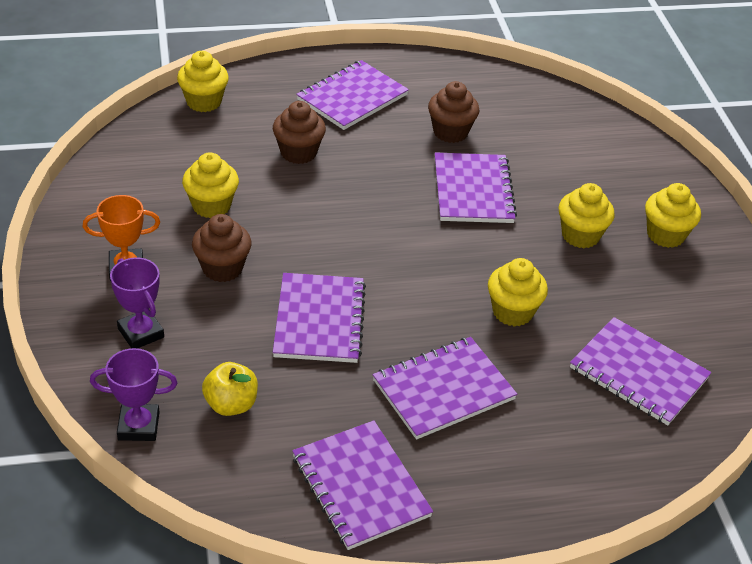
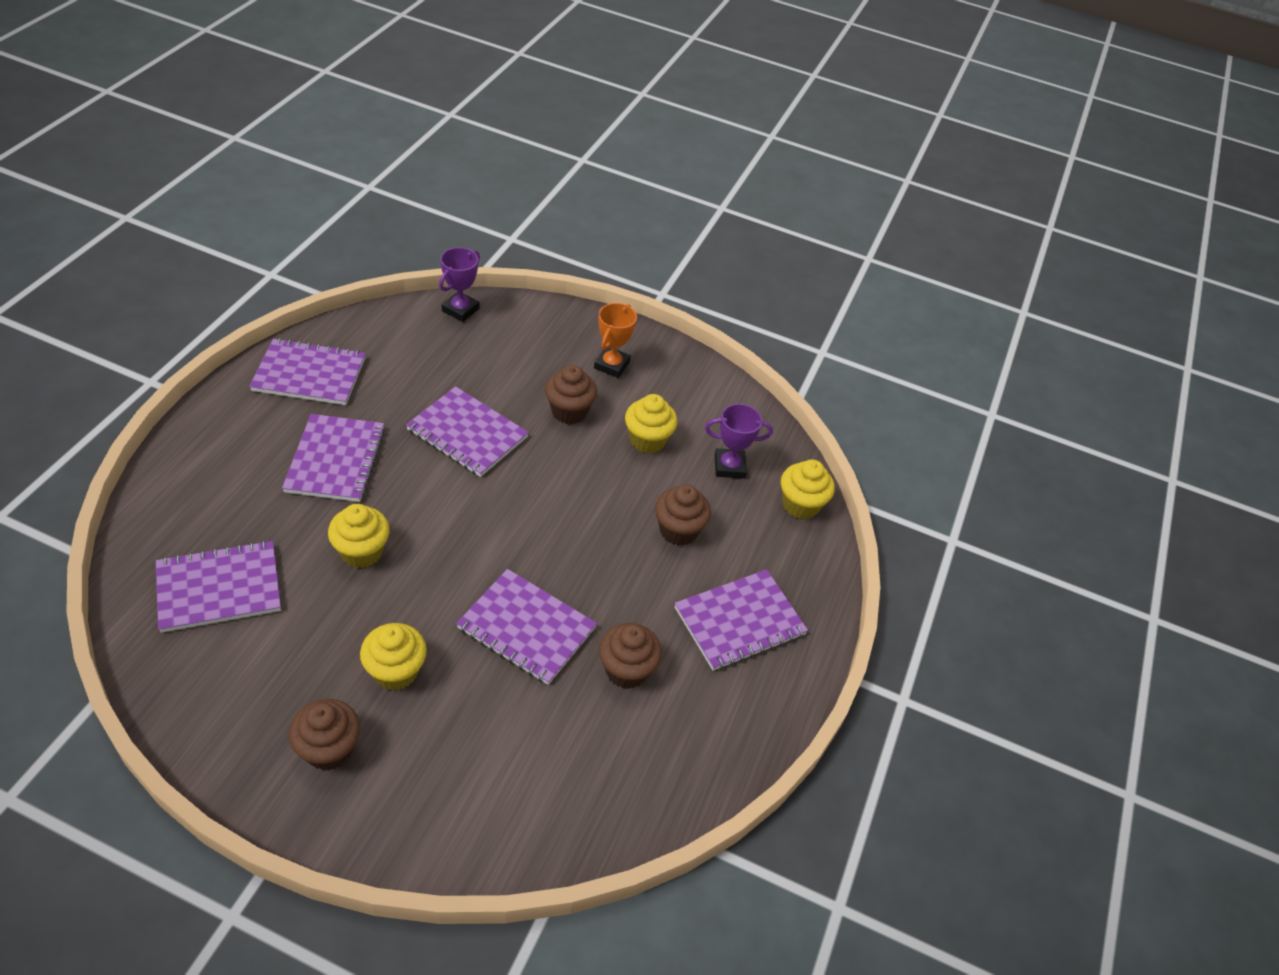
camera: 120 degrees right, 5 degrees up
(141, 333) = (540, 344): purple trophy -> purple trophy (729, 466)
(231, 404) = (436, 353): yellow apple -> none
(352, 97) = (739, 621): purple notebook -> purple notebook turned 75 degrees clockwise
(665, 235) = (329, 749): yellow cupcake -> brown cupcake

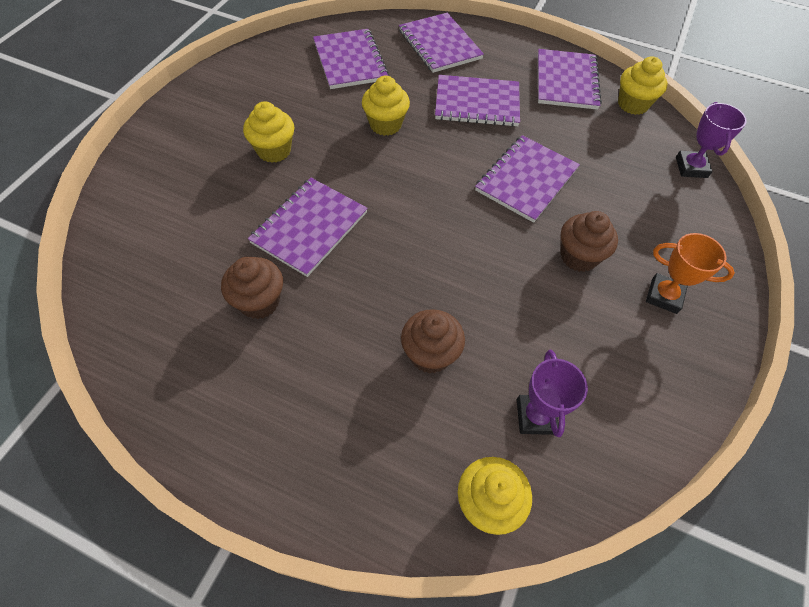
camera: 95 degrees right, 10 degrees up
(329, 749) = (214, 122): brown cupcake -> none
(460, 310) = (691, 167): purple trophy -> purple trophy turned 60 degrees clockwise
(647, 440) = (556, 329): yellow cupcake -> yellow cupcake (632, 104)
(739, 621) = (309, 410): purple notebook -> purple notebook (439, 45)

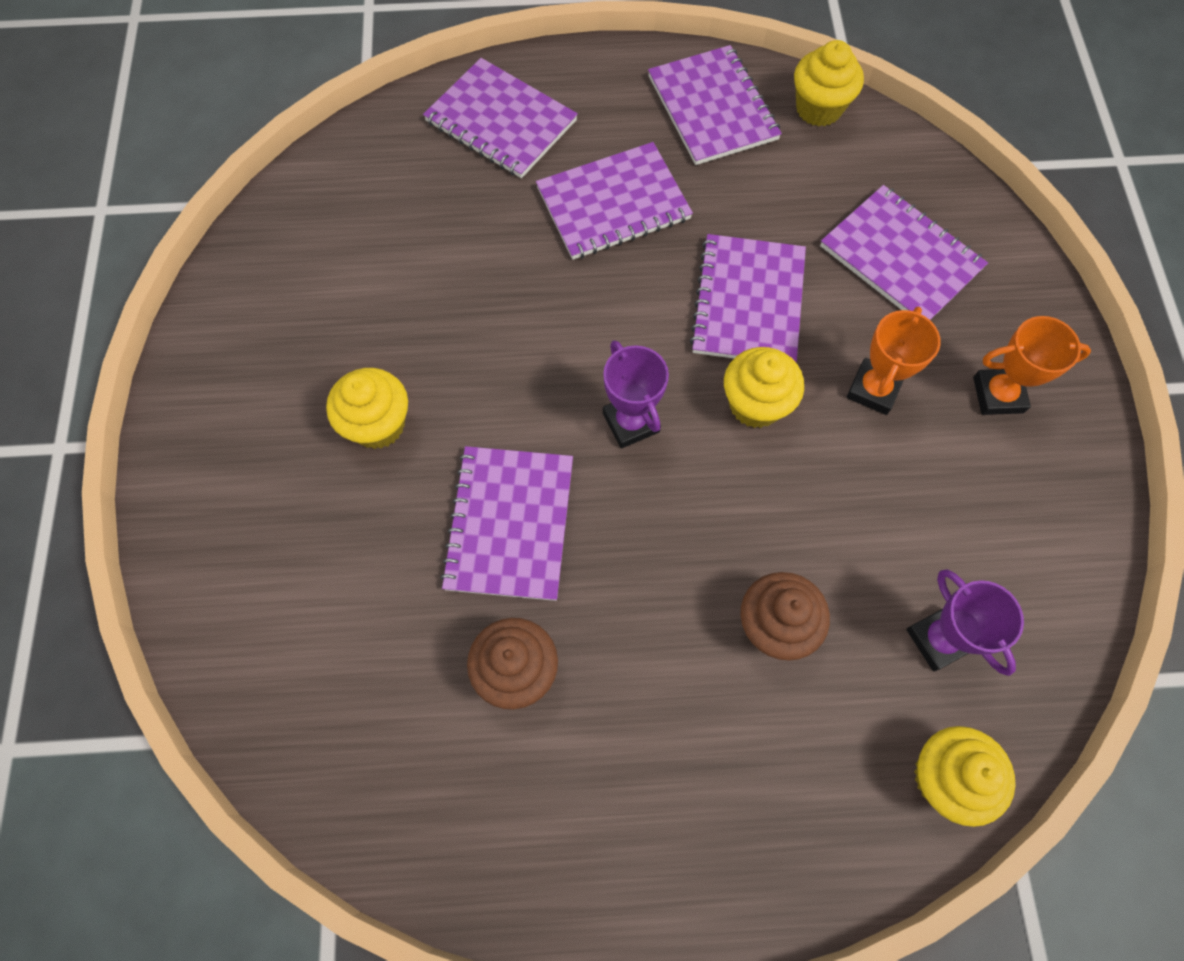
camera: 25 degrees left, 10 degrees up
(350, 61) = (387, 212): purple notebook -> purple notebook (900, 257)
(385, 124) = (509, 302): yellow cupcake -> yellow cupcake (755, 404)
(578, 257) = (873, 389): brown cupcake -> orange trophy
(691, 167) = (939, 180): purple trophy -> purple trophy (631, 422)

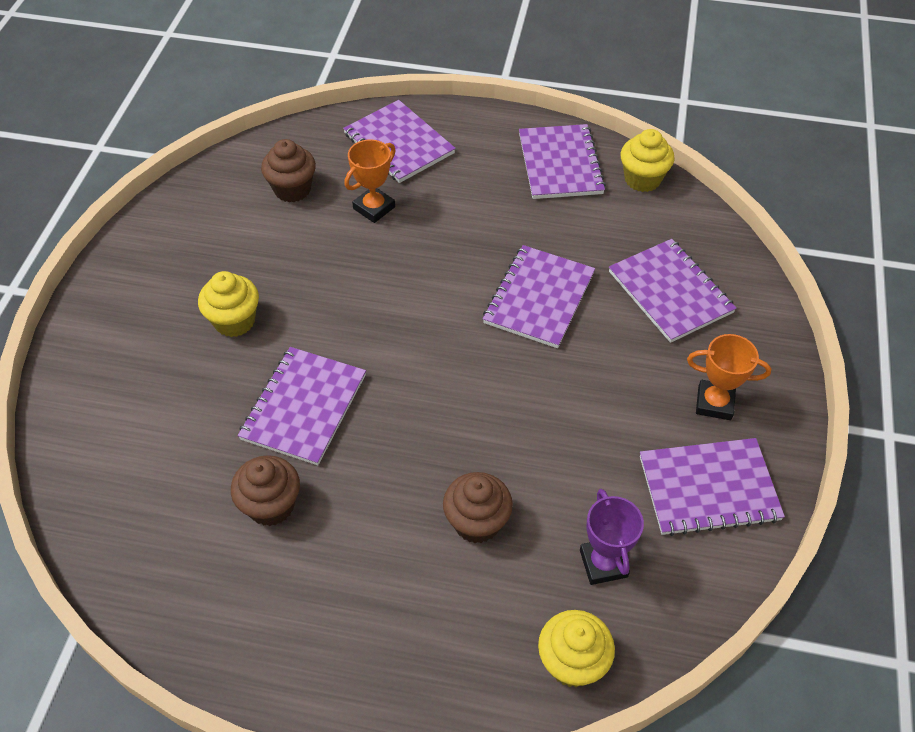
camera: 15 degrees right, 15 degrees down
(386, 217) = (292, 189): none -> brown cupcake
(613, 204) = (461, 213): purple notebook -> purple notebook (708, 488)
(631, 422) = (419, 360): purple trophy -> none
(755, 404) = (518, 368): yellow cupcake -> none
(873, 389) = (615, 378): orange trophy -> orange trophy (374, 208)

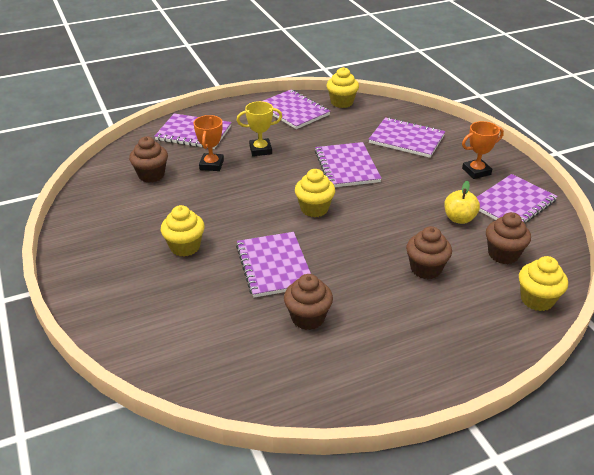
camera: 35 degrees left, 15 degrees down
(431, 346) = (314, 209): none -> yellow cupcake
(455, 213) = (260, 150): none -> yellow trophy
(603, 563) = (503, 254): purple trophy -> brown cupcake
(604, 469) = (459, 219): none -> yellow apple

